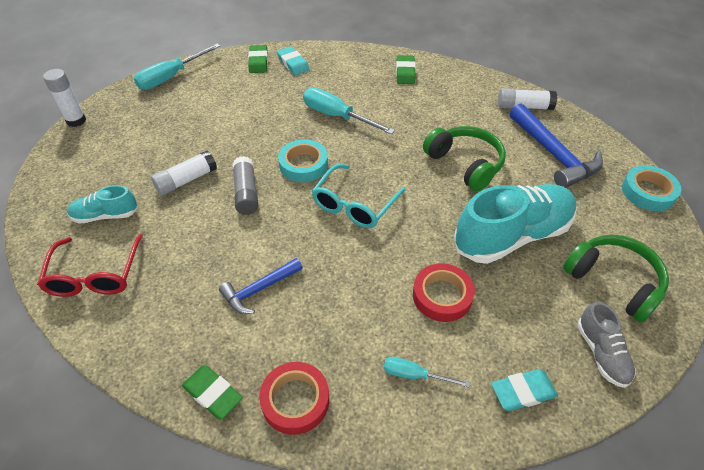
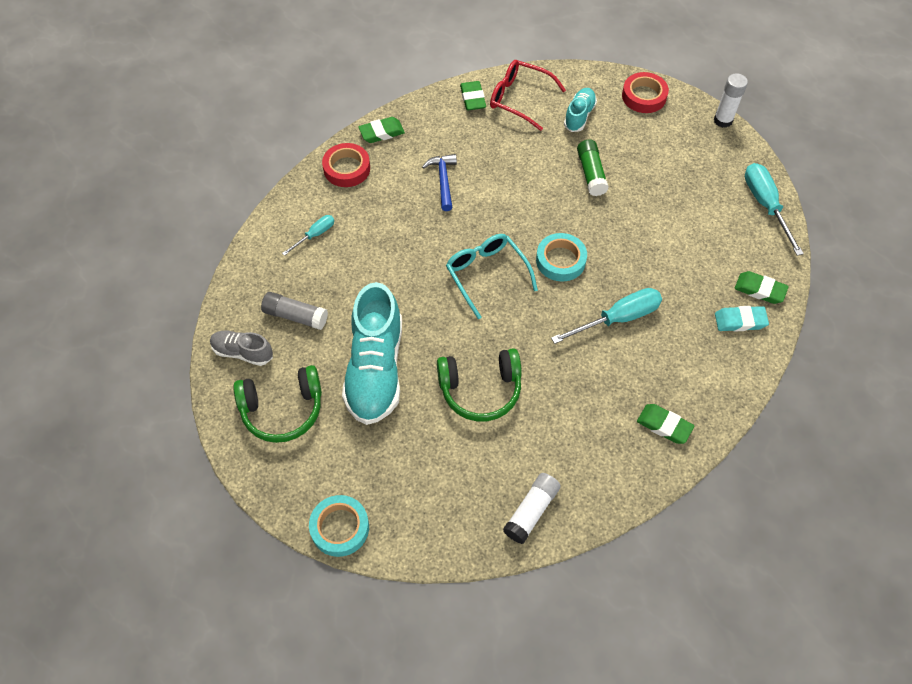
camera: 120 degrees right, 10 degrees up
(109, 321) = (473, 98): none -> green eraser
(186, 180) = (591, 173): white glue stick -> green glue stick
(246, 192) = (550, 207): grey glue stick -> grey glue stick (295, 316)
(442, 296) = (358, 284): red tape -> red tape (644, 96)
(523, 392) = (258, 286): turquoise eraser -> none
(553, 154) = (442, 480): blue hammer -> none

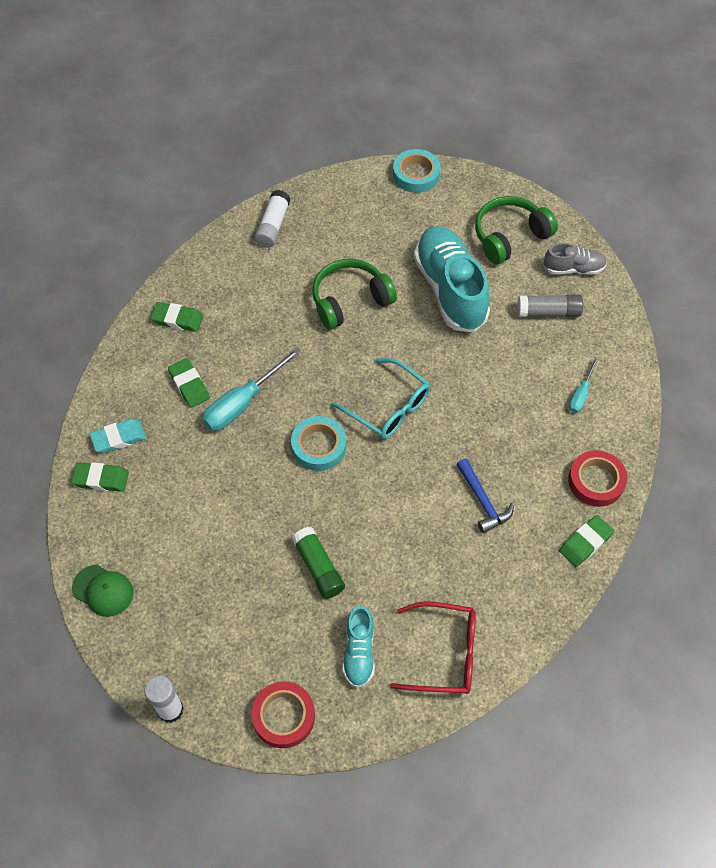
camera: 160 degrees right, 0 degrees up
(473, 98) = (503, 633): green eraser -> green eraser (189, 385)
(765, 205) = (103, 590): turquoise screwdriver -> green cap

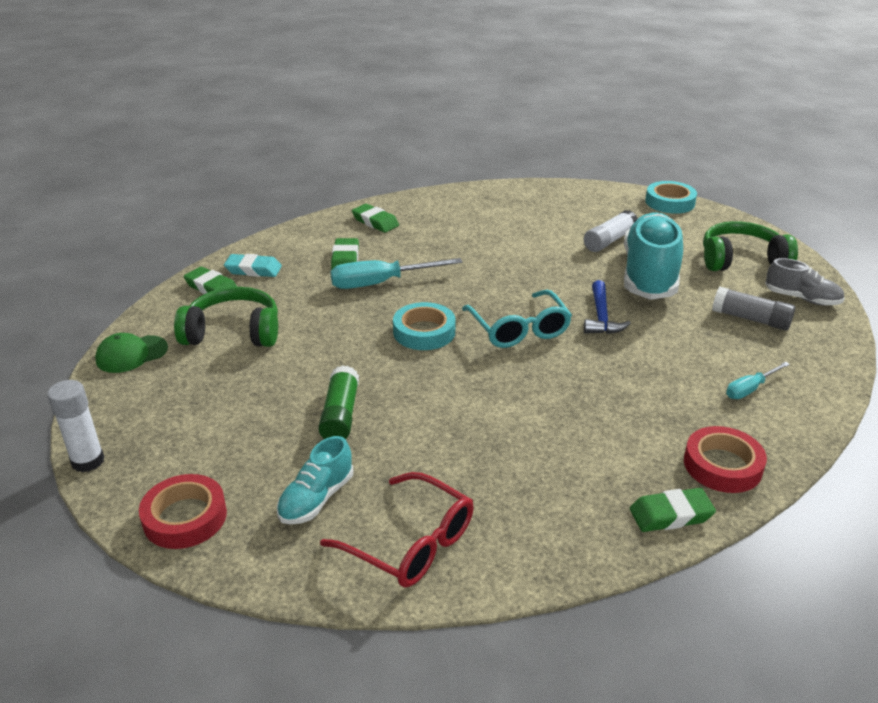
camera: 30 degrees right, 25 degrees down
(103, 590) = (131, 354): green cap -> green cap turned 90 degrees clockwise
(273, 225) = (509, 196): white glue stick -> white glue stick (609, 240)
(350, 300) = (541, 254): green headphones -> green headphones (233, 332)
(482, 501) = (565, 431): blue hammer -> blue hammer (601, 317)

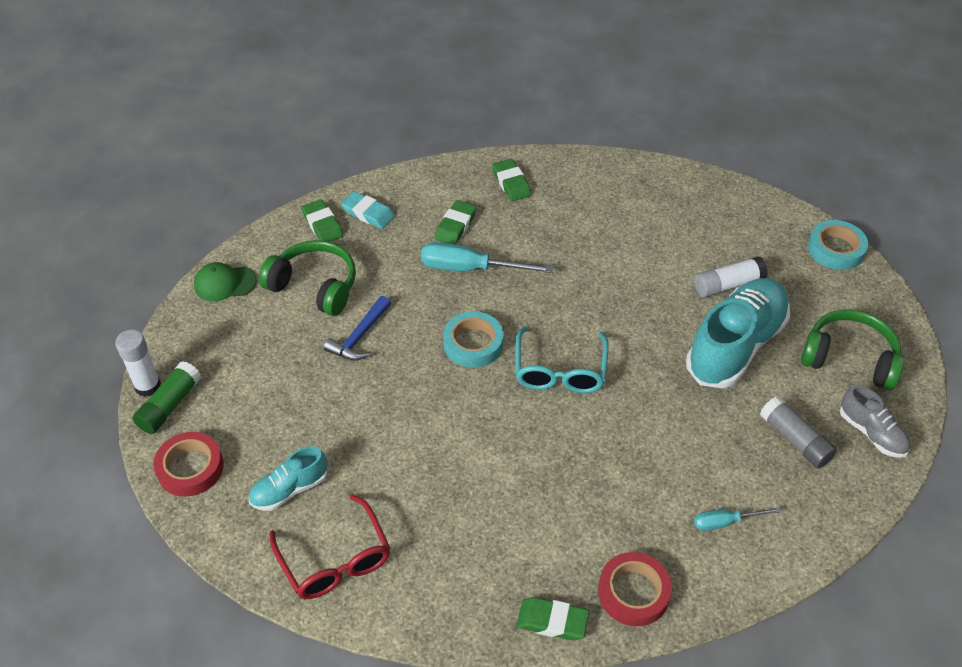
camera: 25 degrees right, 15 degrees up
(340, 414) = (352, 411): green glue stick -> green glue stick (170, 405)
(601, 317) = (647, 383): blue hammer -> blue hammer (359, 336)

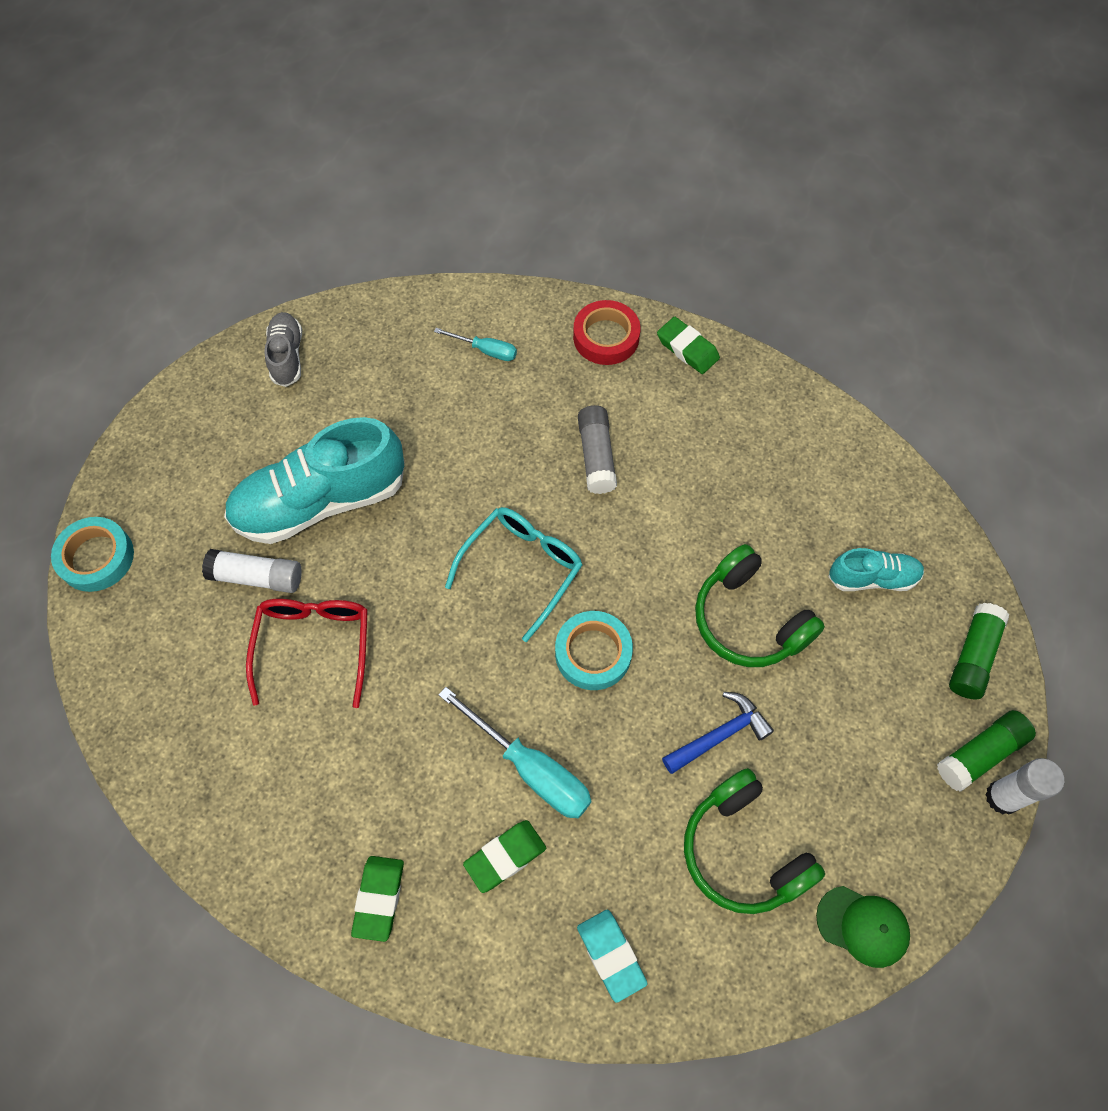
camera: 150 degrees left, 15 degrees up
(190, 468) = (972, 656): red tape -> green glue stick
(322, 225) = (686, 969): green eraser -> none
(335, 560) = (852, 486): red glasses -> red glasses (314, 645)
(794, 439) = (359, 384): grey glue stick -> grey glue stick (596, 456)
(849, 358) = (227, 430): green headphones -> green headphones (748, 620)

